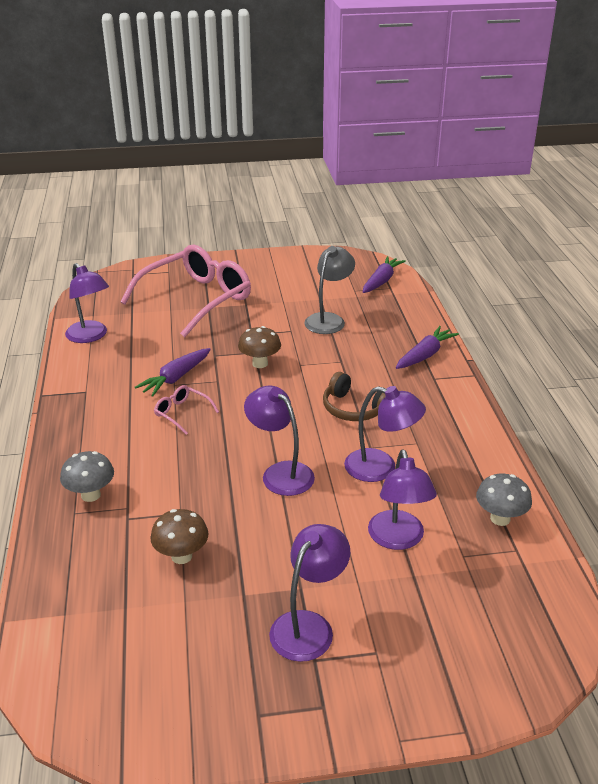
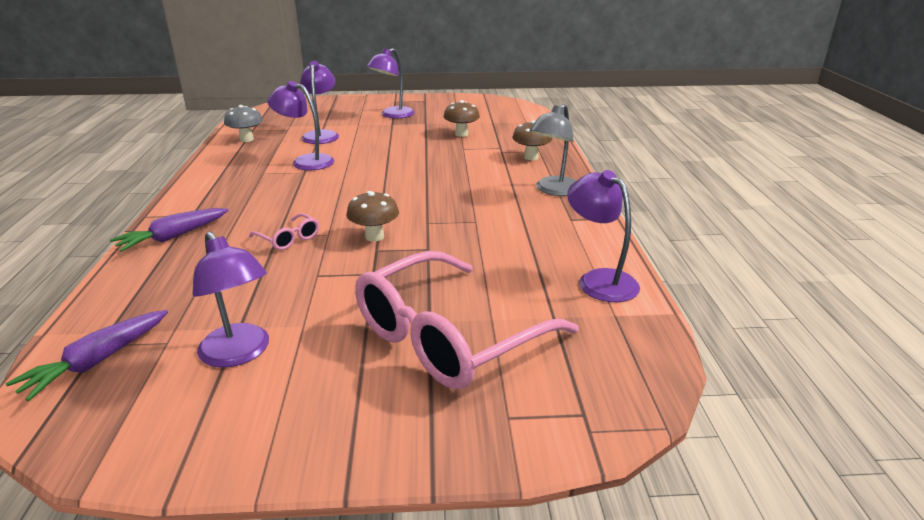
camera: 175 degrees left, 5 degrees down
(91, 495) = (531, 157): grey mushroom -> brown mushroom
(176, 378) = (474, 227): purple carrot -> none
(182, 413) = (465, 198): pink glasses -> pink glasses (289, 239)
(280, 473) = (385, 162): purple lamp -> purple lamp (239, 354)
(329, 320) = (253, 288): grey lamp -> grey lamp (553, 190)
(354, 409) = (298, 195): brown headphones -> none

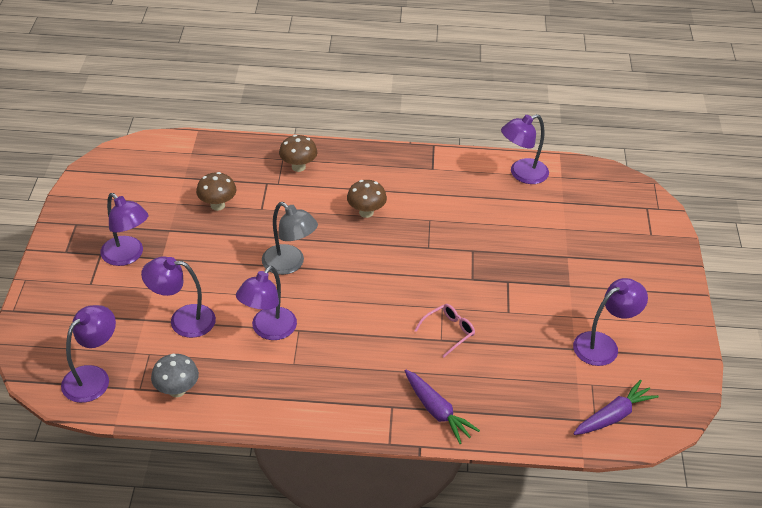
camera: 85 degrees left, 15 degrees up
(97, 361) = (613, 416): purple carrot -> purple carrot turned 75 degrees counterclockwise
(268, 118) = (93, 377): none -> purple lamp
(374, 237) = (450, 279): brown mushroom -> brown mushroom (366, 212)
(448, 337) = (584, 249): pink glasses -> none
(553, 190) = (377, 167): grey lamp -> grey lamp (289, 264)

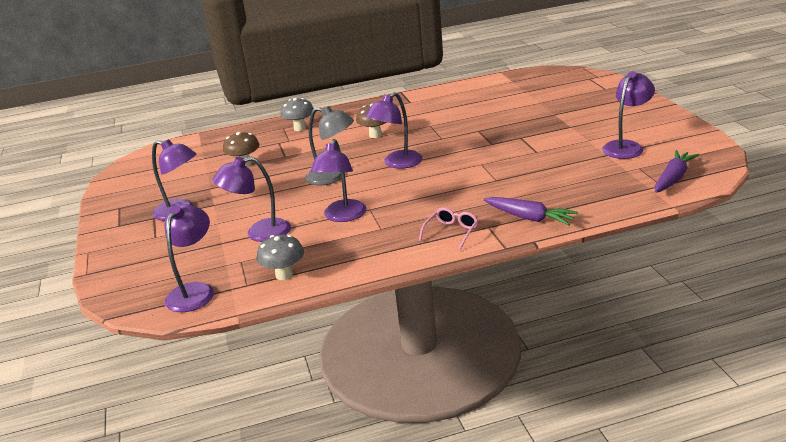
camera: 15 degrees left, 15 degrees down
(298, 167) = (300, 128): brown mushroom -> grey mushroom
(448, 332) = (498, 174): pink glasses -> pink glasses (451, 232)
(522, 174) = (481, 87): purple lamp -> purple lamp (397, 163)

